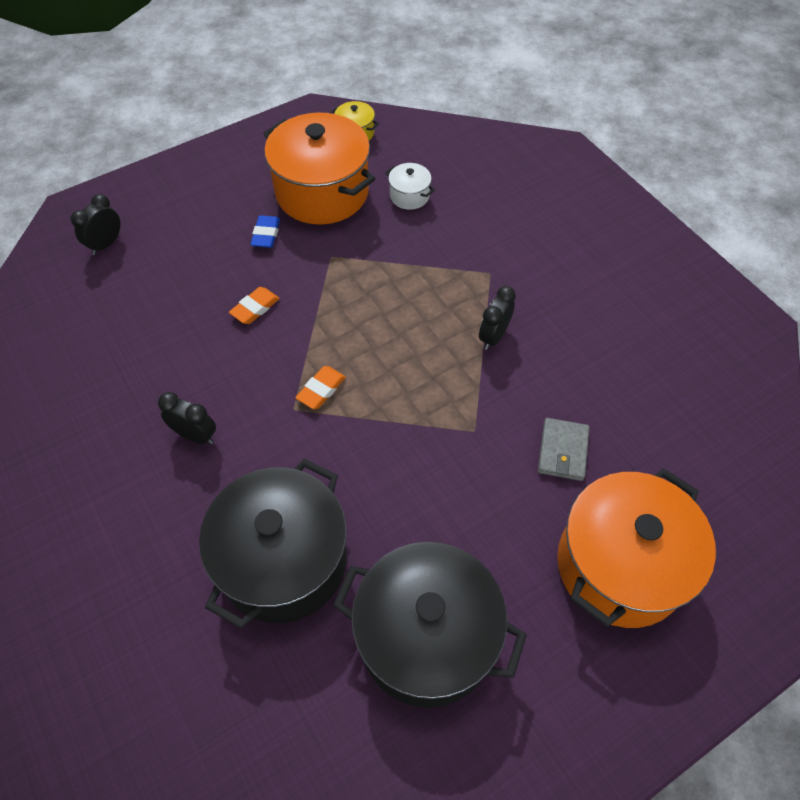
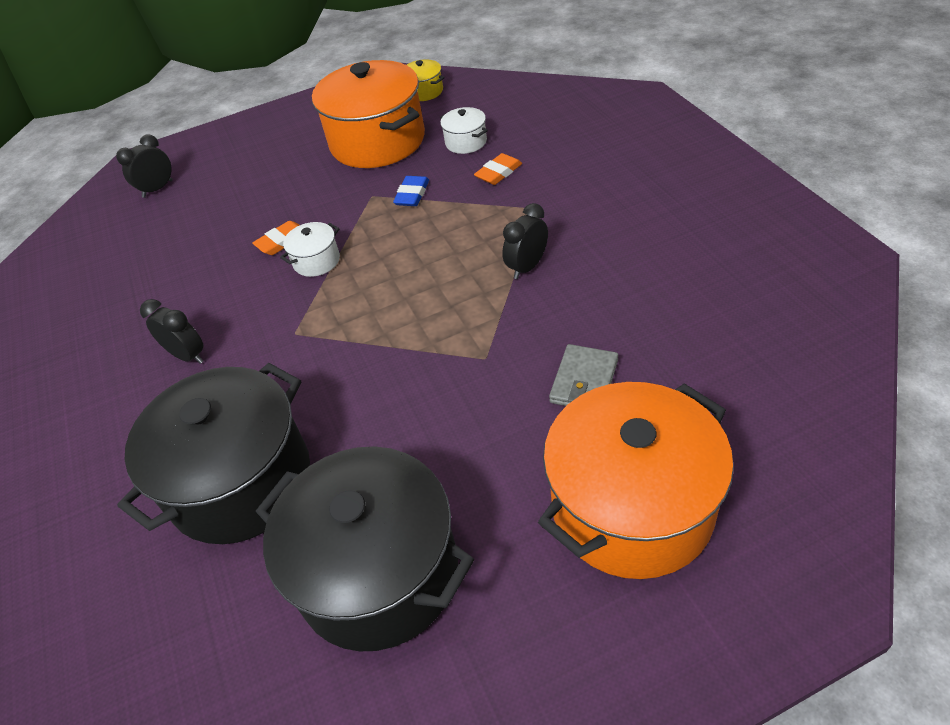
camera: 15 degrees right, 10 degrees down
(266, 234) = (312, 178): blue eraser -> blue eraser (412, 194)
(295, 330) = (316, 261): none -> white pot
(321, 390) = (328, 315): orange eraser -> orange eraser (498, 173)

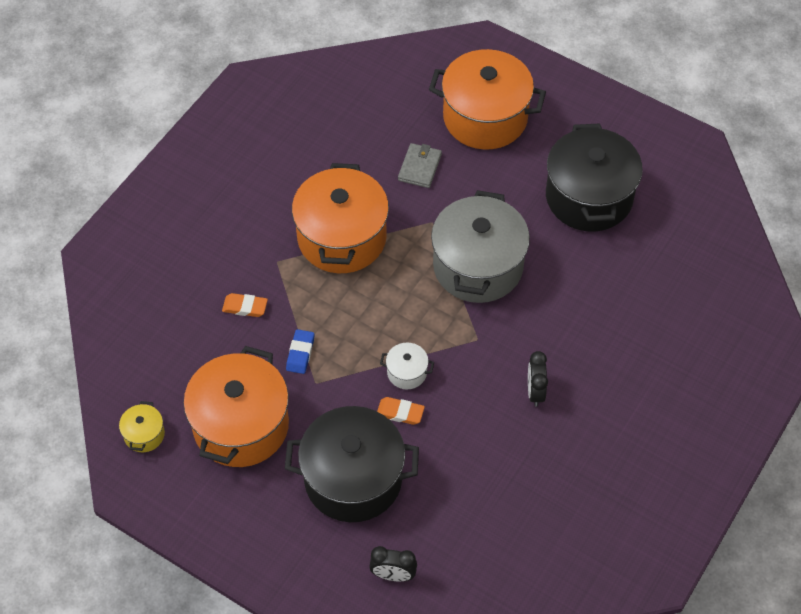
camera: 130 degrees left, 10 degrees up
(241, 481) = (590, 291): black pot -> black pot (353, 479)
(383, 376) = (478, 266): none -> grey pot
(412, 194) = (300, 353): blue eraser -> blue eraser turned 60 degrees counterclockwise
(466, 142) = (213, 353): white pot -> none
(527, 267) = (341, 238): black clock -> orange pot
(584, 381) = (419, 167): grey wallet -> grey wallet turned 60 degrees counterclockwise

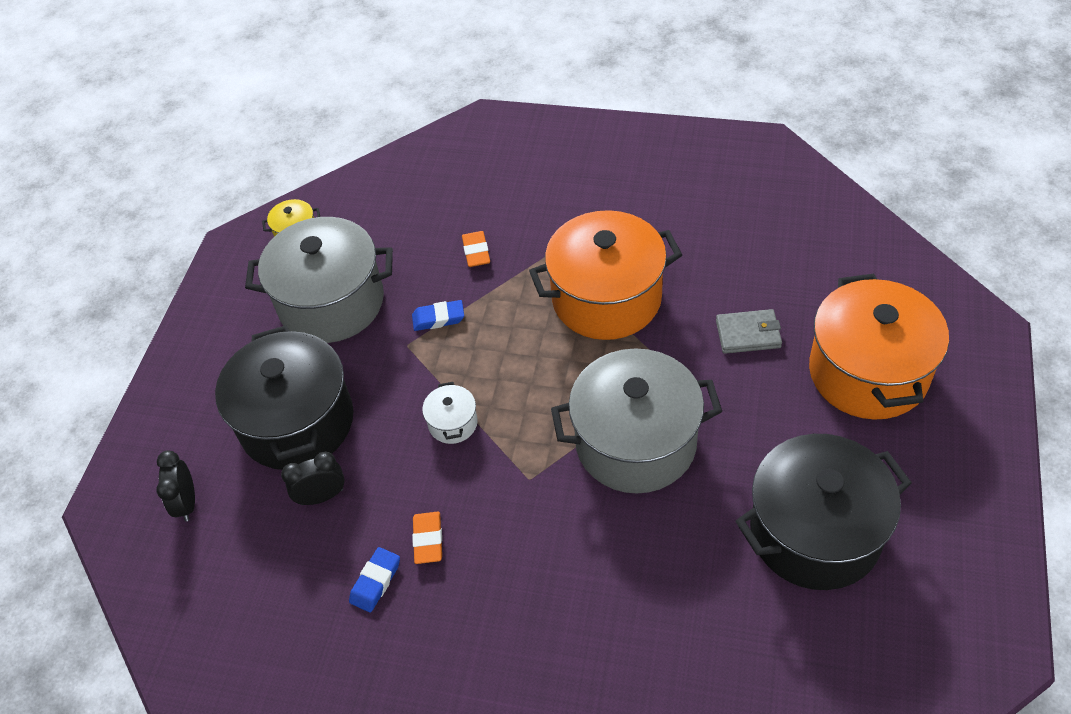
camera: 75 degrees right, 5 degrees down
(241, 426) = (331, 303): orange pot -> grey pot
(400, 412) = (397, 436): orange eraser -> orange eraser (428, 540)
(518, 459) = (375, 581): none -> blue eraser
(535, 391) = (479, 568): black clock -> black clock (322, 496)

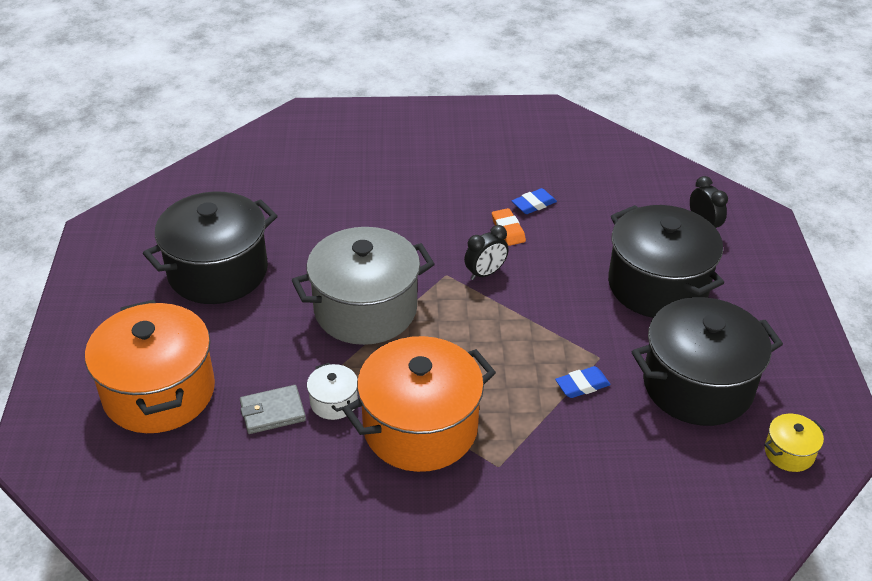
camera: 160 degrees right, 10 degrees down
(322, 496) = (603, 243): black clock -> black clock (485, 273)
(331, 303) = (697, 385): grey pot -> black pot
(375, 581) = (534, 204): blue eraser -> blue eraser turned 45 degrees clockwise
(453, 423) = (525, 302): white pot -> white pot (334, 402)
(476, 252) = (577, 460): orange eraser -> none

